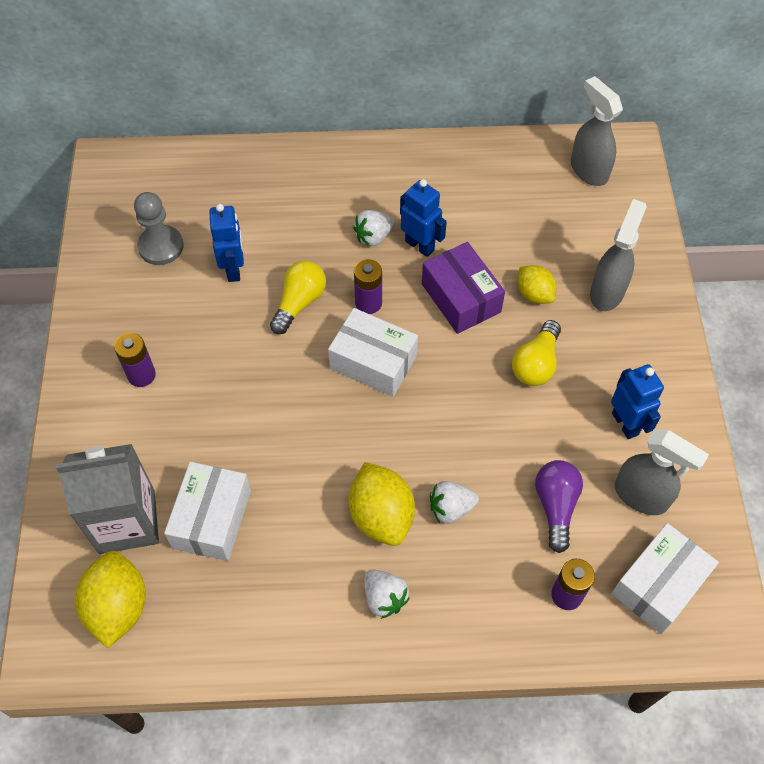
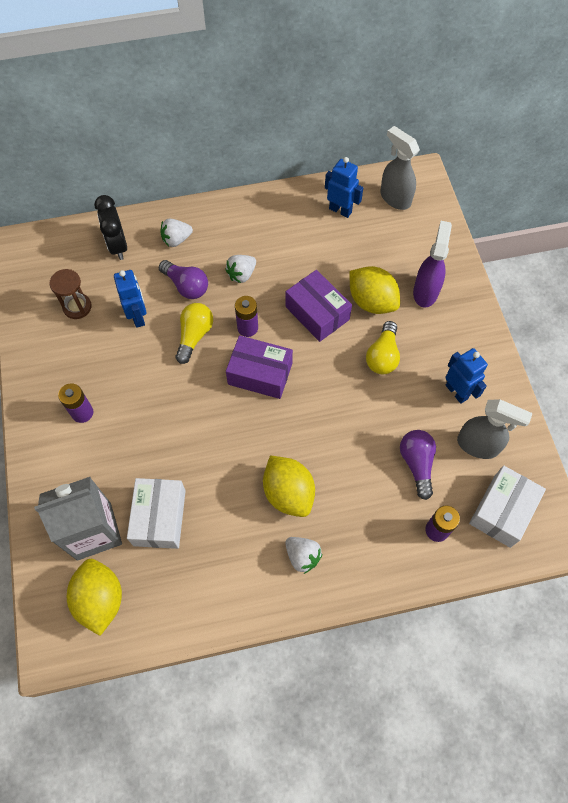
camera: 10 degrees left, 5 degrees up
(161, 246) = (77, 307): grey pawn -> brown hourglass
(225, 180) = (118, 246): none -> black clock
(301, 241) = (186, 286): none -> purple light bulb
(373, 362) = (260, 374): white box -> purple box
(420, 245) = (278, 276): blue robot -> blue robot (340, 210)
(450, 508) = (339, 479): white strawberry -> white strawberry (176, 240)
(534, 294) = (371, 301): yellow lemon -> yellow lemon, size x1.61
(607, 292) = (425, 291): grey spray bottle -> purple spray bottle

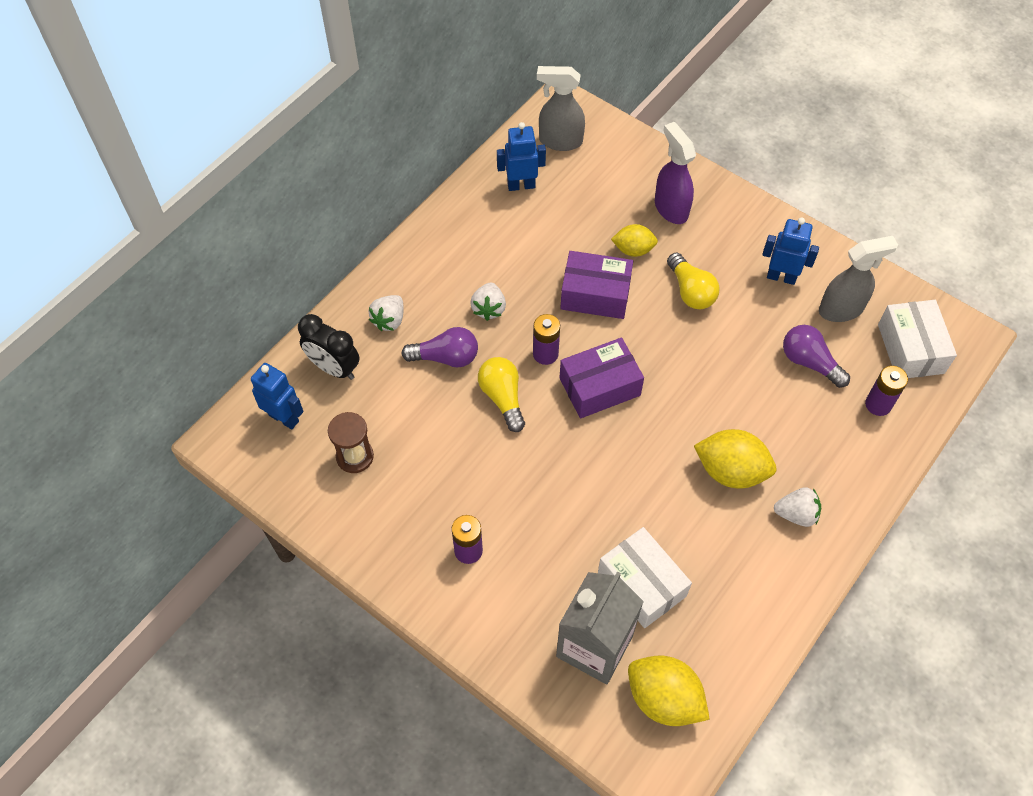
camera: 40 degrees left, 5 degrees down
(138, 317) = (428, 420): blue robot -> blue robot (284, 418)
(371, 301) = (633, 250): yellow lemon -> yellow lemon, size x0.62

